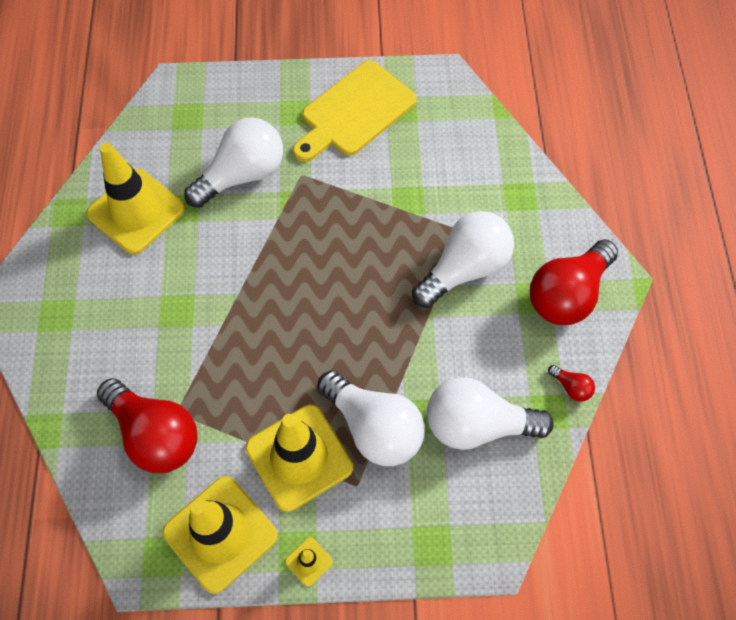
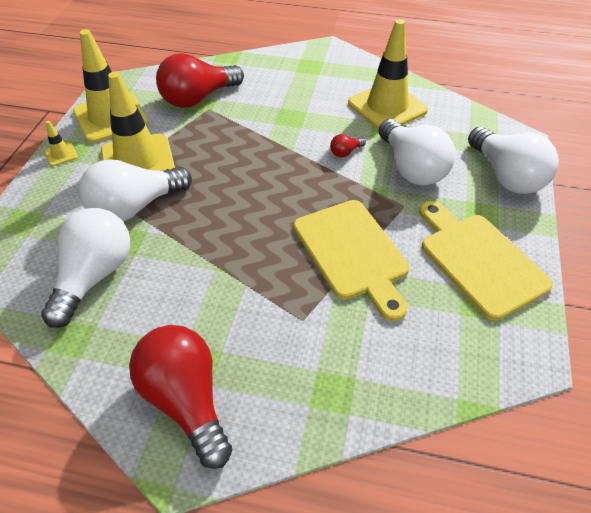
camera: 105 degrees right, 15 degrees down
(376, 207) = (353, 253): none -> yellow cutting board
(464, 269) = (256, 309): white light bulb -> white light bulb (506, 176)
(571, 387) = (82, 366): red light bulb -> red light bulb (345, 152)

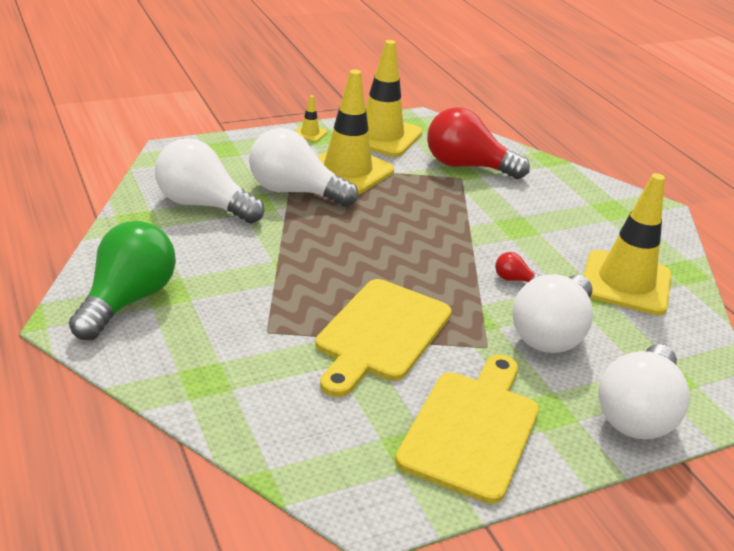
camera: 50 degrees right, 15 degrees down
(94, 276) = (203, 205): white light bulb -> white light bulb turned 135 degrees counterclockwise
(186, 400) = (127, 300): red light bulb -> green light bulb

